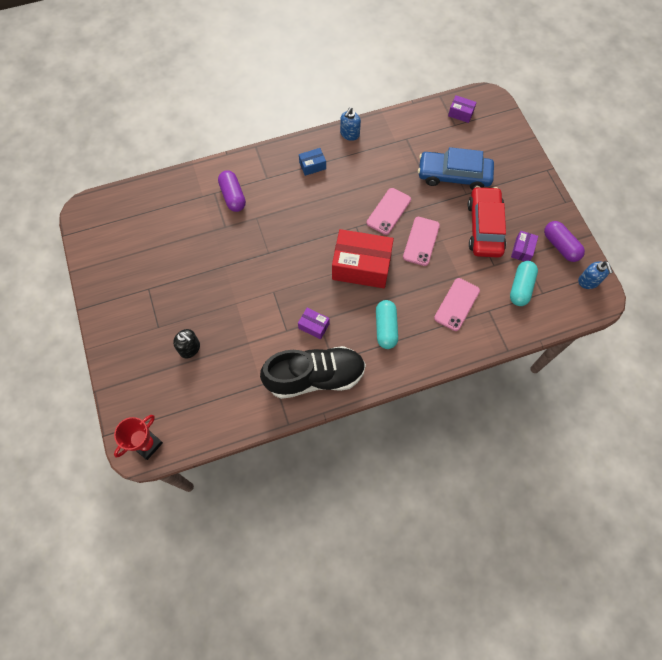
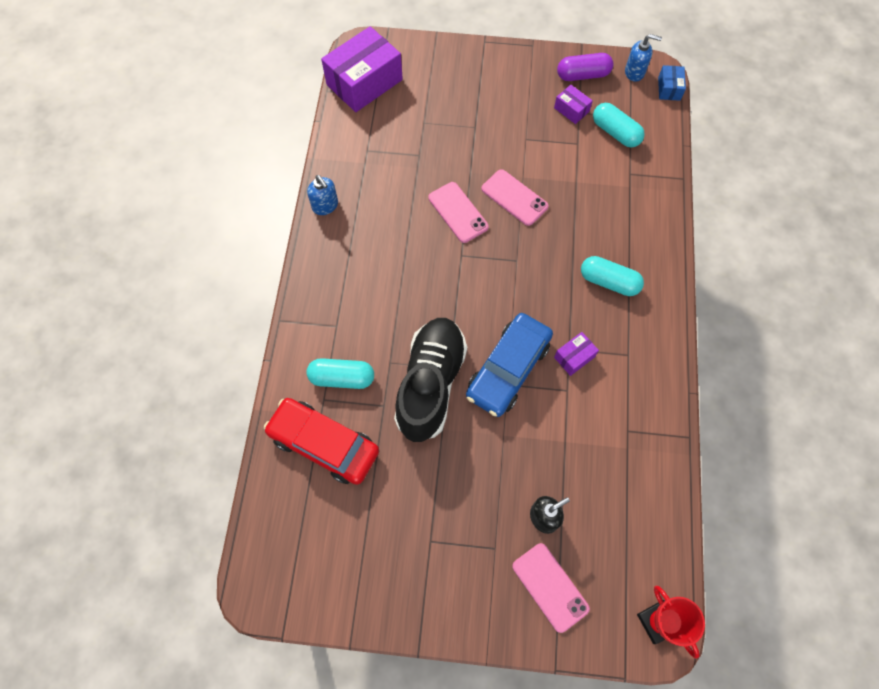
camera: 65 degrees left, 0 degrees up
(233, 196) = (342, 378): purple capsule -> turquoise capsule
(312, 166) = (348, 266): blue box -> blue box (669, 88)
(315, 377) = (641, 383): black shoe -> black shoe (430, 384)
(361, 266) = (518, 272): red box -> none
(454, 175) = (444, 127): blue car -> blue car (508, 369)
(457, 304) = (609, 199): pink phone -> pink phone (550, 587)
(460, 113) = (364, 82): purple box -> purple box, size x2.19
(484, 227) = (527, 130): red car -> red car (324, 444)

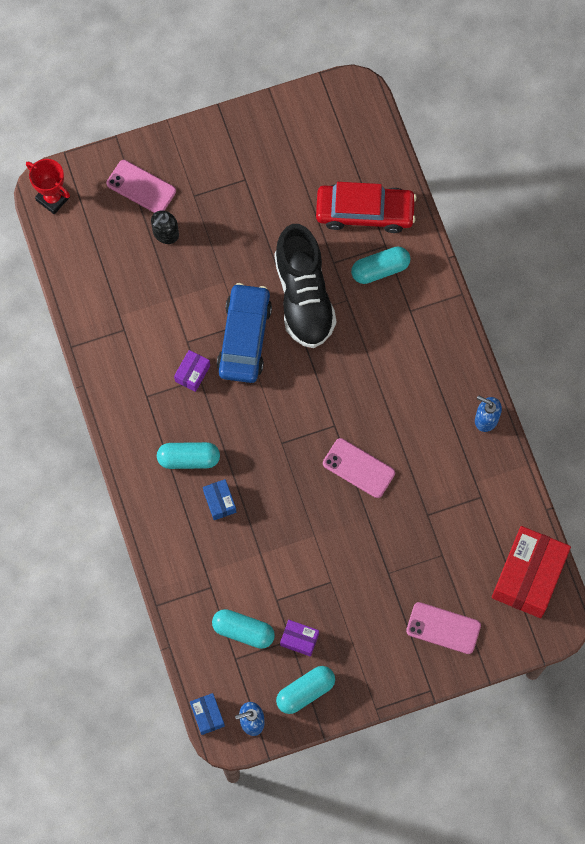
camera: 155 degrees right, 5 degrees up
(364, 82) = (528, 576): purple box -> red box
(514, 197) = (312, 508): pink phone -> pink phone (443, 628)
(583, 75) = (305, 692): purple capsule -> turquoise capsule
(595, 235) = (219, 502): none -> blue box

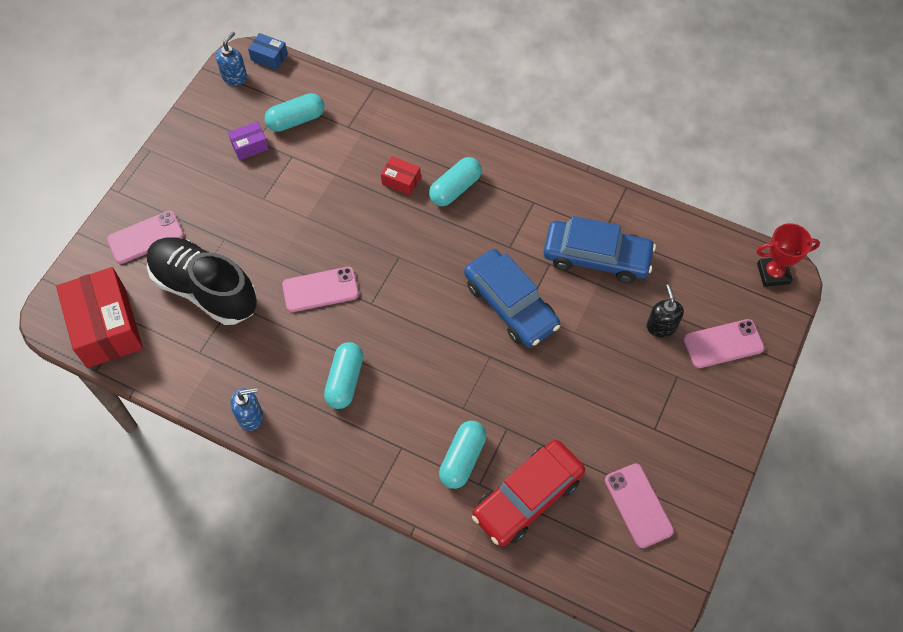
camera: 135 degrees right, 10 degrees down
(151, 316) = (596, 257): none -> blue car
(192, 373) = (519, 245): purple box -> none
(219, 502) = (401, 181): blue box -> red box
(303, 297) = (500, 378): black shoe -> black shoe (205, 289)
(305, 148) = (638, 505): none -> pink phone
(305, 692) = (213, 120): turquoise capsule -> turquoise capsule (345, 381)

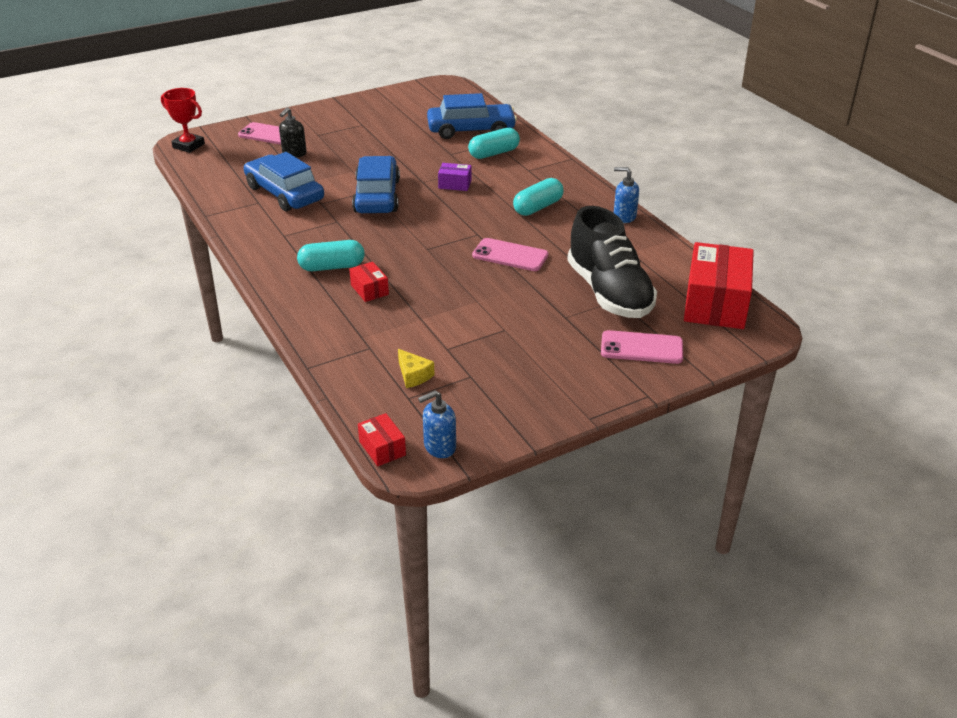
camera: 145 degrees left, 25 degrees down
(250, 146) = (481, 374): purple box -> purple box (455, 184)
(269, 57) = (382, 448): blue box -> red box
(296, 120) = (413, 375): turquoise capsule -> yellow cheese
(527, 497) = (471, 130): red car -> blue car
(638, 505) = (411, 108): pink phone -> none

